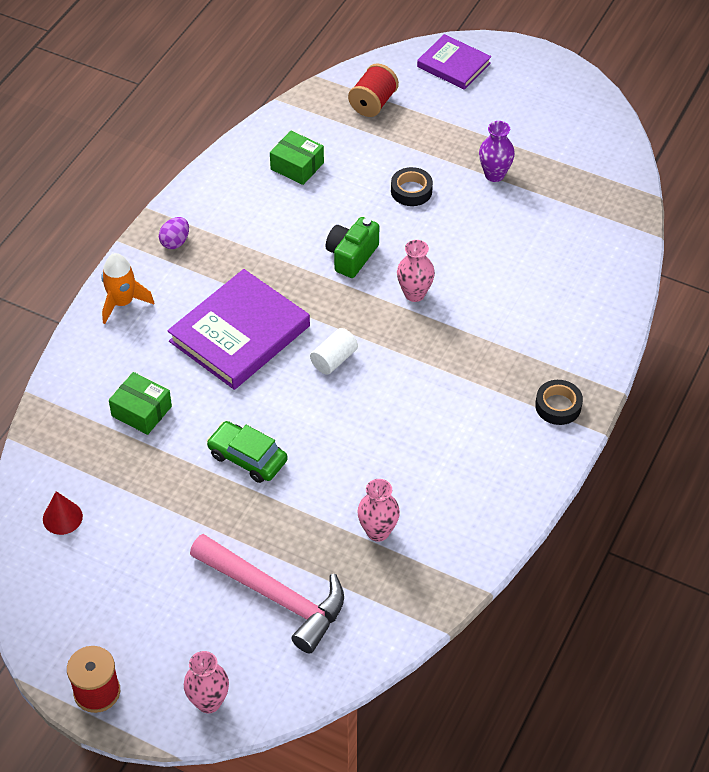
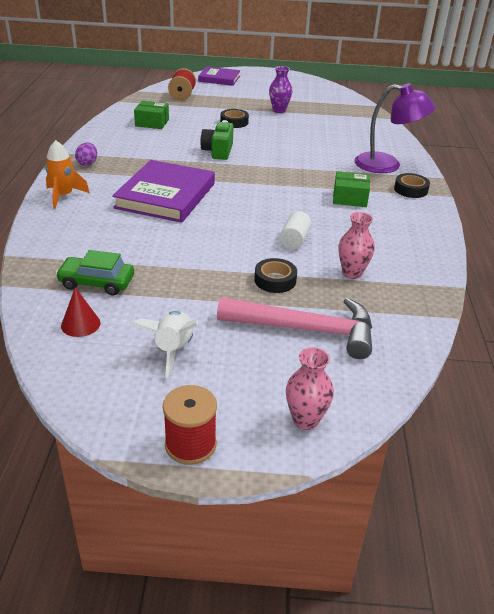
camera: 25 degrees left, 15 degrees down
(133, 579) = (173, 349): none -> white rocket
(141, 411) = (114, 247): green box -> green box (350, 198)
(247, 458) = (219, 255): green car -> green car (96, 283)
(286, 516) = (275, 280): none -> black tape
(334, 359) = (244, 196): white cylinder -> white cylinder (294, 240)
(414, 294) = (273, 160): pink vase -> none
(564, 345) = (387, 165): none -> purple lamp

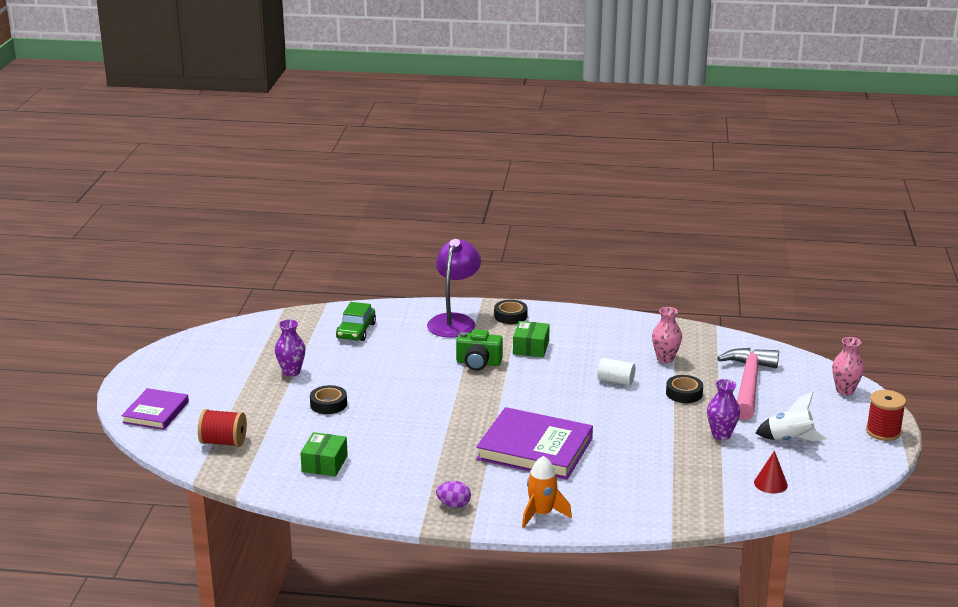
camera: 85 degrees left, 10 degrees down
(96, 283) = (708, 480): green car -> green car (356, 331)
(186, 298) = (721, 435): none -> purple vase
(218, 151) = (419, 416): green camera -> green camera (478, 363)

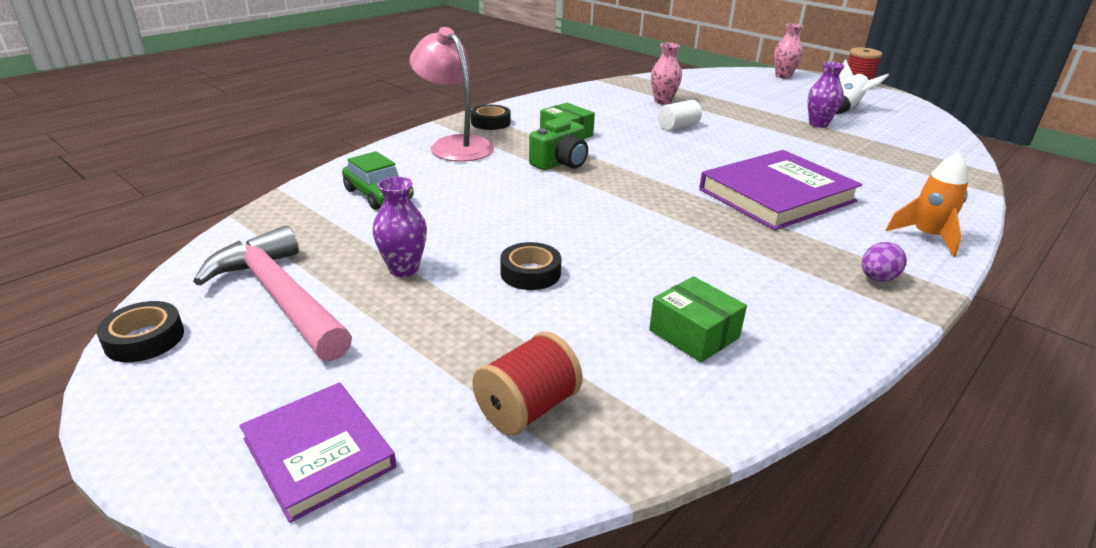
camera: 55 degrees left, 5 degrees up
(454, 321) = (454, 145): purple lamp -> pink lamp
(684, 393) = (731, 114): black tape -> black tape (144, 339)
(748, 384) = (741, 93): pink hammer -> pink hammer (280, 297)
(770, 483) = (917, 134): red cone -> none

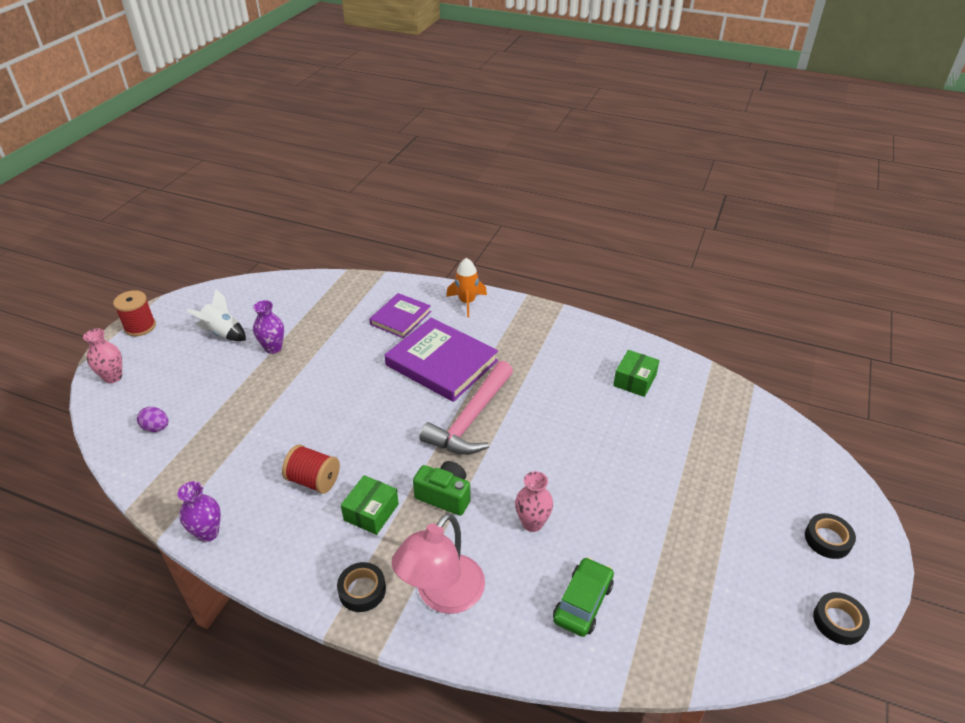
camera: 110 degrees left, 10 degrees up
(280, 297) = (749, 577): pink hammer -> pink hammer (471, 419)
(319, 453) = (821, 485): purple book -> purple book (400, 318)
(404, 269) = (671, 526): purple vase -> purple vase (208, 533)
(527, 408) = (735, 425): red spool -> red spool (313, 480)
(530, 273) = (628, 460): black tape -> black tape (827, 539)
(663, 101) = (236, 458): pink vase -> pink vase (532, 523)
(678, 126) = (313, 434): white cylinder -> none
(877, 278) = (531, 321): purple egg -> purple egg (156, 428)

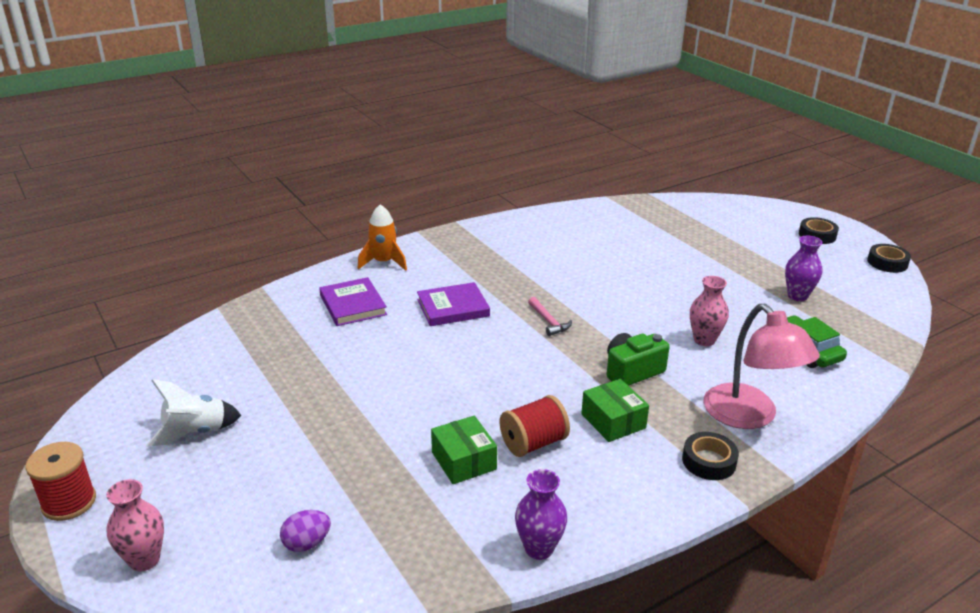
camera: 55 degrees left, 10 degrees down
(273, 348) = (282, 402): purple vase -> purple vase (797, 296)
(441, 363) = (453, 308): purple book -> purple book, size x0.60
(471, 419) = (548, 321): pink hammer -> pink hammer, size x0.43
(634, 380) = (590, 232): green box -> green box (464, 461)

